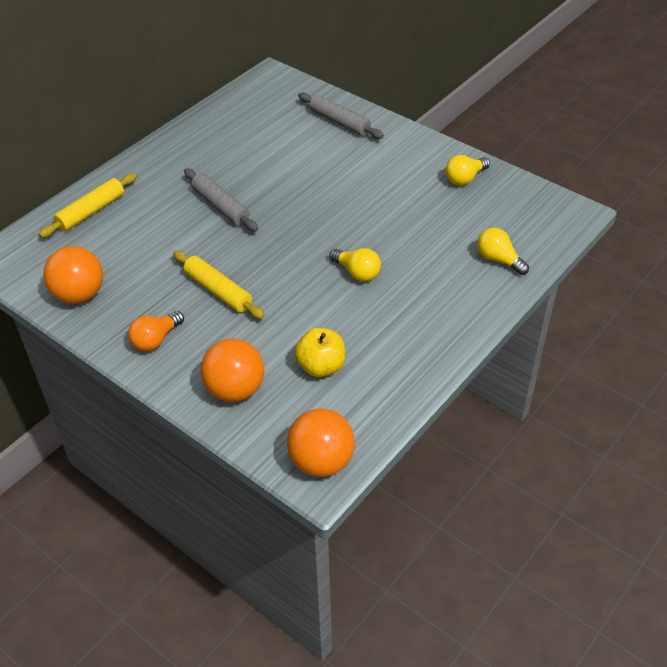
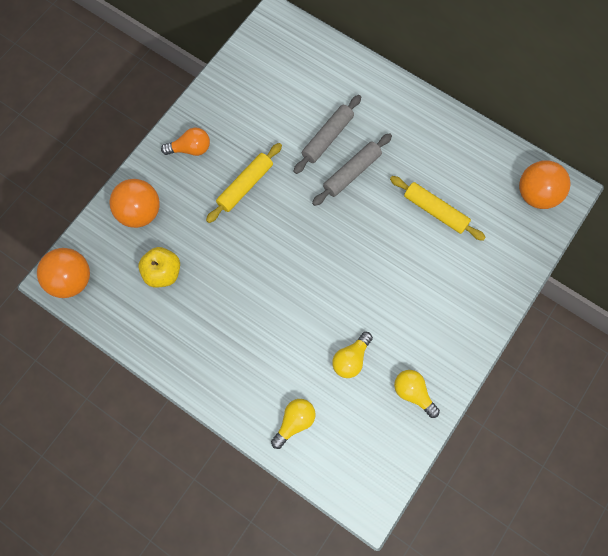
camera: 85 degrees right, 25 degrees up
(79, 295) = (237, 86): orange ball -> orange ball (536, 194)
(91, 211) = (336, 73): yellow rolling pin -> yellow rolling pin (435, 211)
(156, 340) = (190, 149): orange light bulb -> orange light bulb turned 135 degrees clockwise
(339, 122) = (493, 266): grey rolling pin -> grey rolling pin (327, 137)
(357, 272) = (271, 295): yellow light bulb -> yellow light bulb (351, 359)

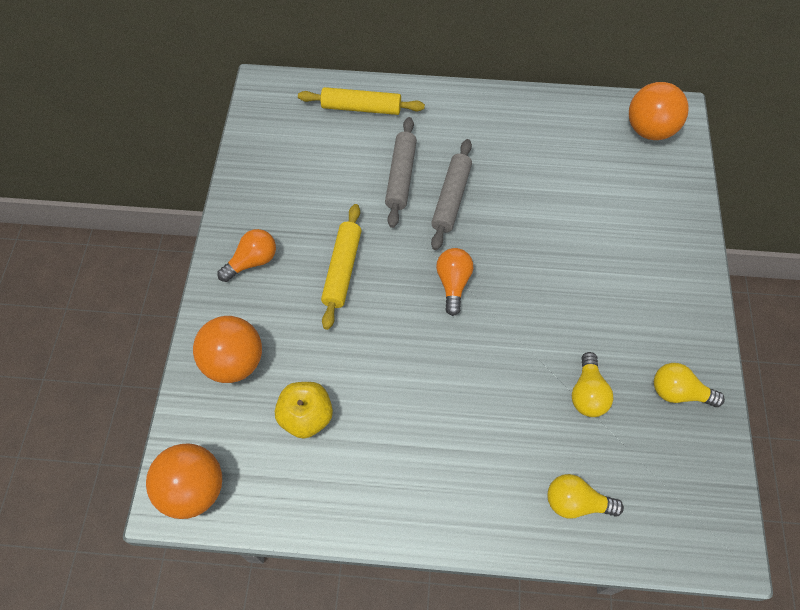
camera: 30 degrees left, 10 degrees down
(294, 422) = (576, 502): yellow light bulb -> yellow light bulb turned 90 degrees counterclockwise
(312, 235) = (453, 284): none -> orange light bulb
(435, 211) = (564, 194): yellow rolling pin -> yellow rolling pin (361, 108)

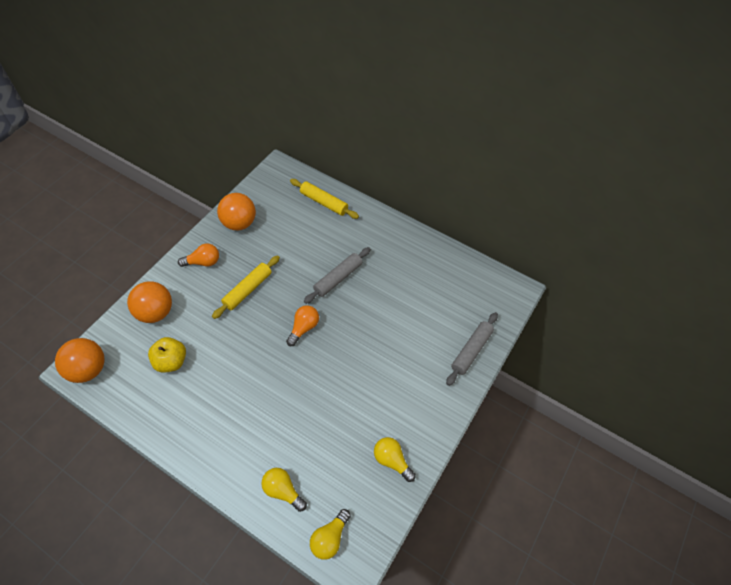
camera: 25 degrees right, 5 degrees down
(401, 176) = (318, 252): grey rolling pin -> grey rolling pin (471, 351)
(587, 393) = (336, 431): yellow light bulb -> yellow light bulb (329, 538)
(649, 130) = (491, 293): orange ball -> orange ball (239, 223)

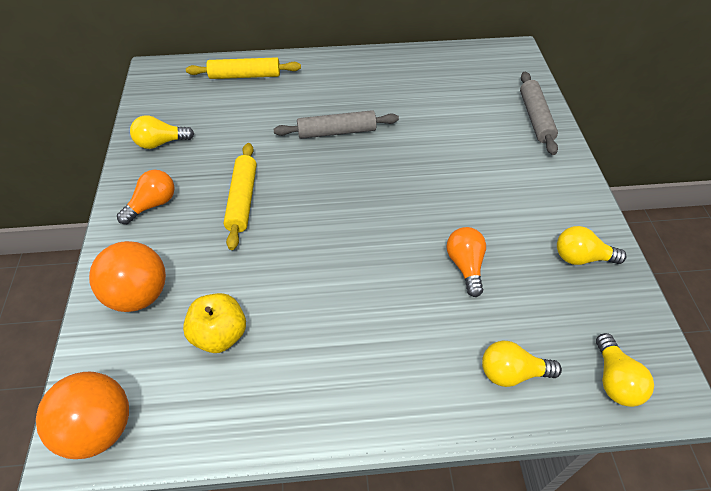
camera: 35 degrees left, 5 degrees down
(239, 223) = (161, 143): orange ball -> yellow light bulb
(303, 328) = (350, 197): orange light bulb -> orange light bulb (465, 266)
(338, 278) = (336, 132): grey rolling pin -> grey rolling pin turned 75 degrees clockwise

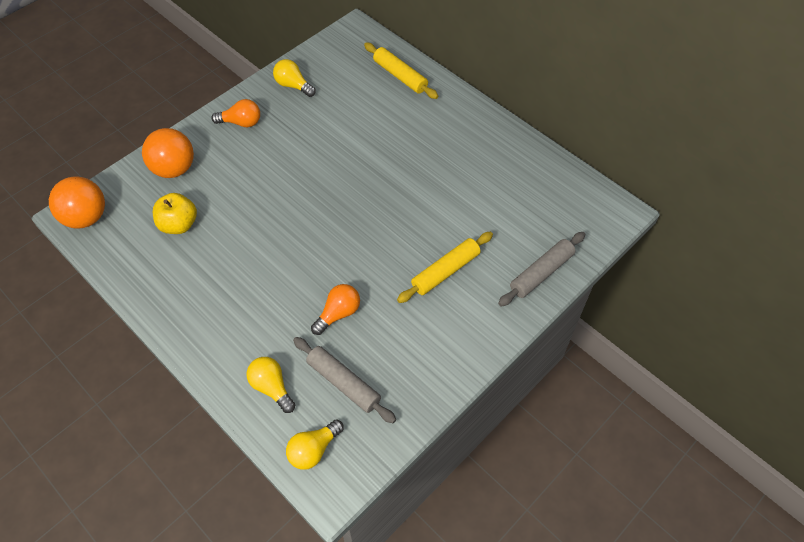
camera: 50 degrees right, 5 degrees up
(242, 200) = (285, 161): yellow rolling pin -> yellow rolling pin (445, 271)
(336, 132) = (396, 164): grey rolling pin -> grey rolling pin (343, 383)
(581, 257) = (410, 379): yellow light bulb -> none

